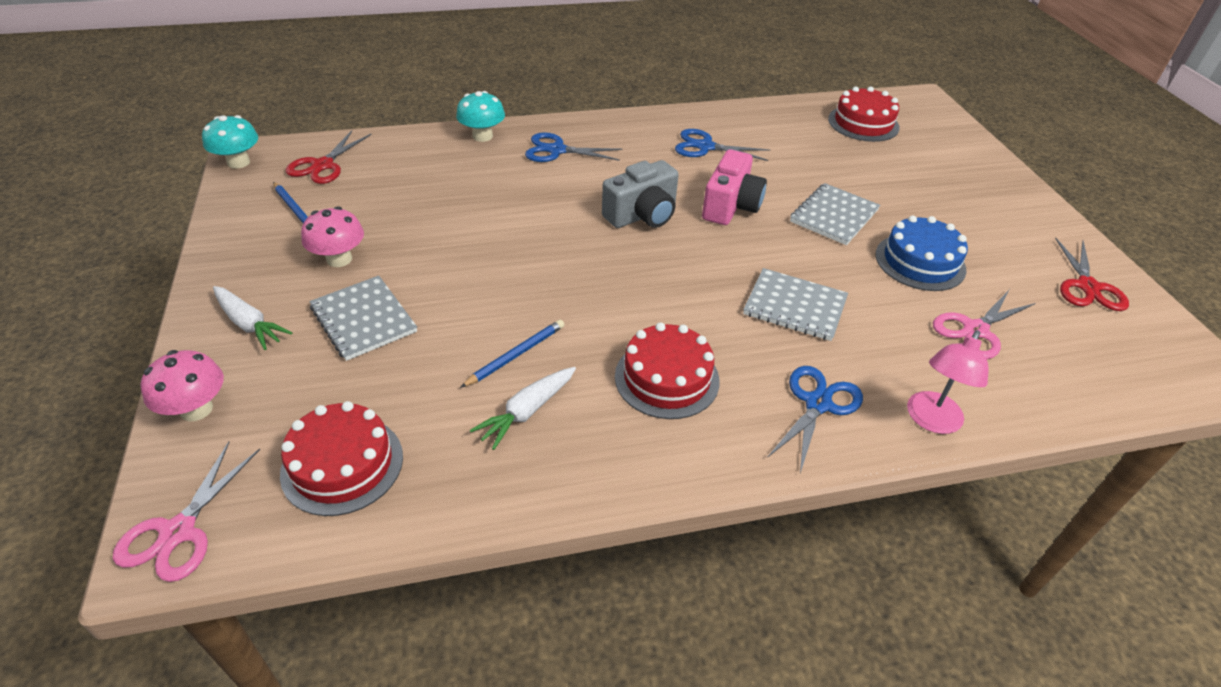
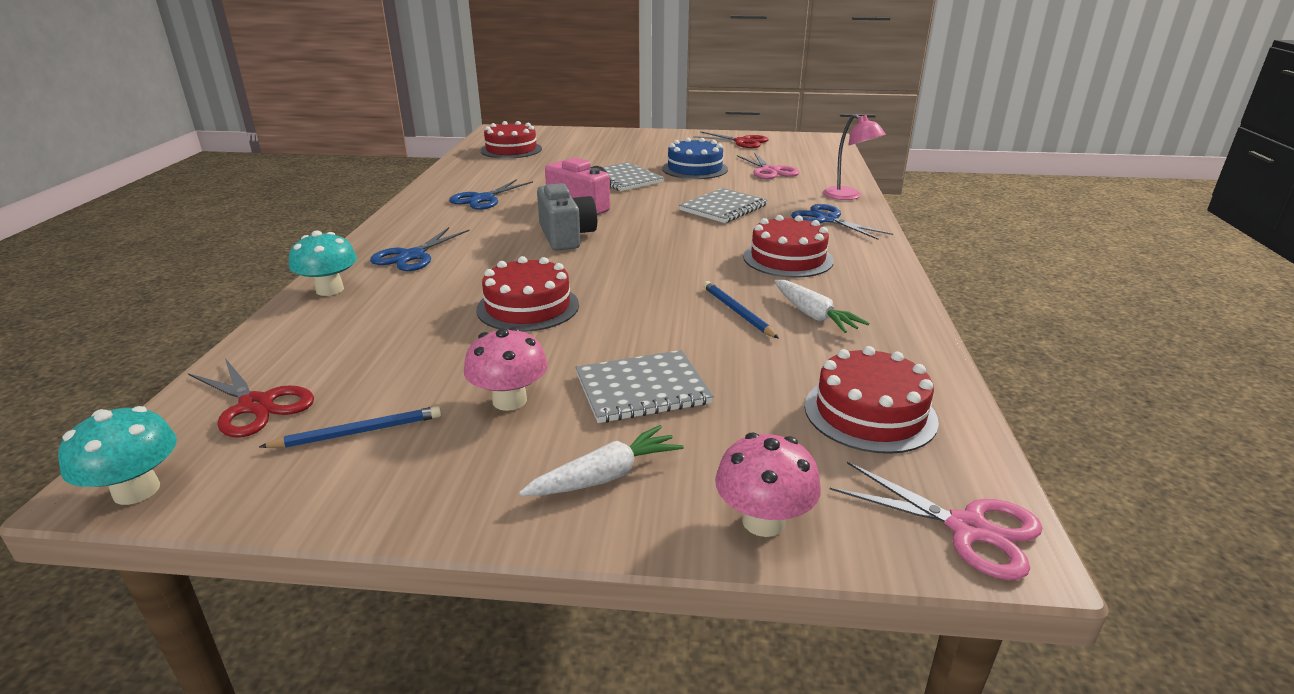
camera: 70 degrees left, 15 degrees down
(485, 231) = (528, 307): none -> red cake

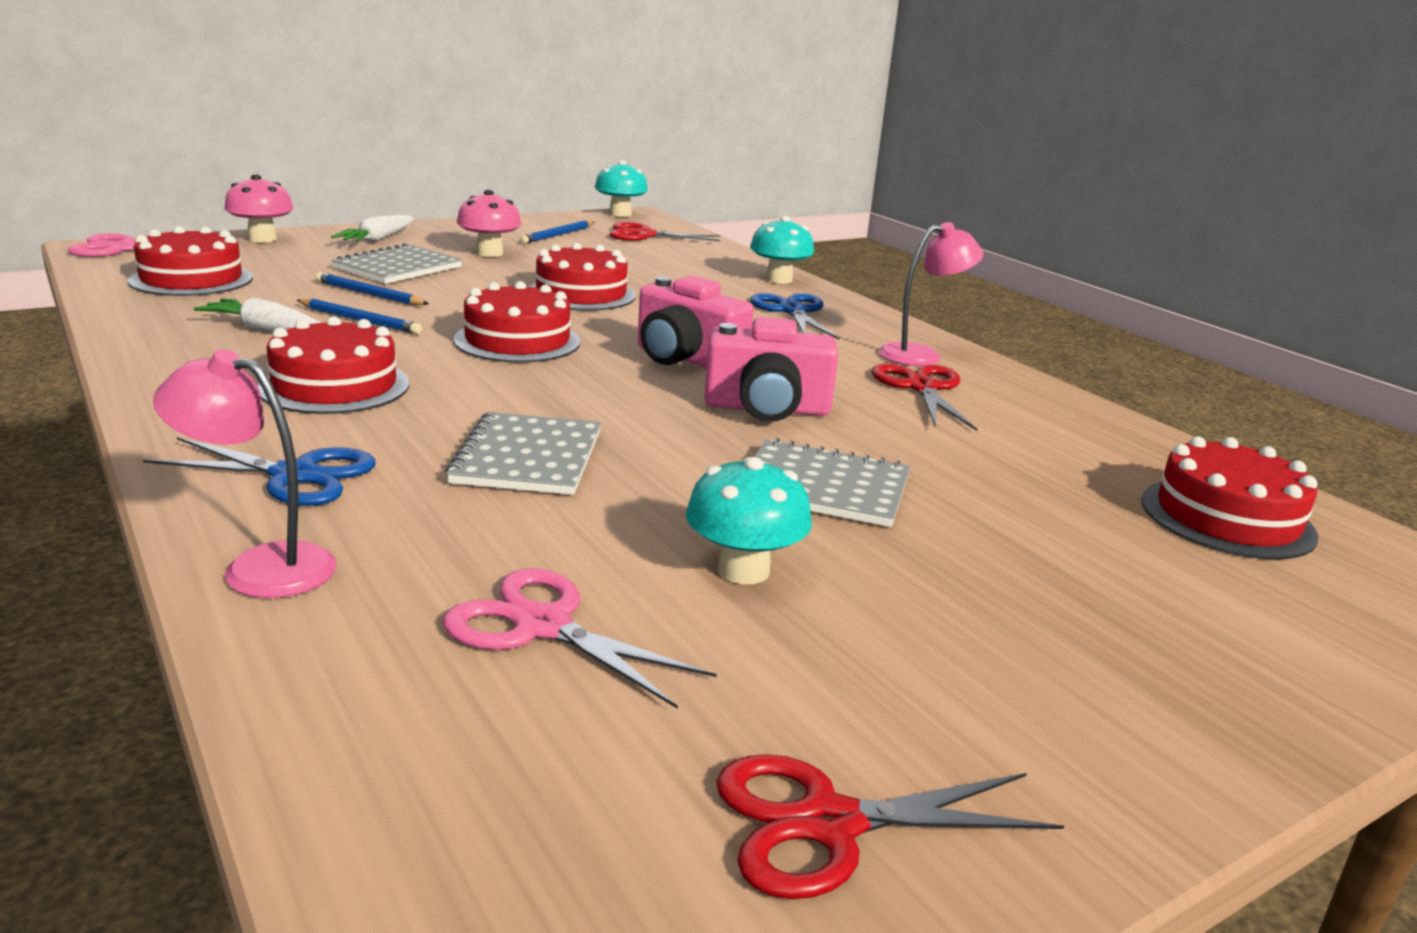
camera: 140 degrees right, 5 degrees down
(429, 212) = (921, 355): none -> pink lamp
(483, 199) = (921, 387): blue scissors -> red scissors
(566, 236) = (686, 359): grey camera -> pink camera
(646, 269) = (517, 341): none -> red cake
(694, 169) = (743, 570): blue cake -> turquoise mushroom
(706, 346) = (369, 294): none -> blue pencil

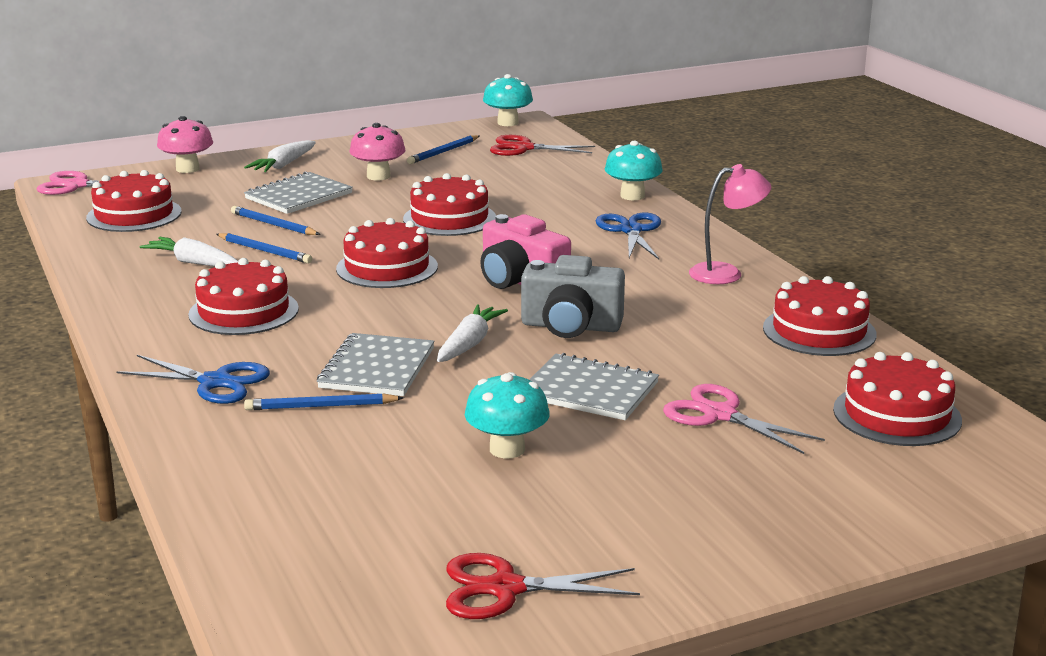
camera: 10 degrees right, 0 degrees up
(260, 567) = (194, 443): pink lamp -> none
(455, 510) = (321, 406): none -> blue pencil
(542, 626) = (365, 482): pink scissors -> pink scissors (719, 415)
(645, 427) = (469, 343): none -> white carrot
(767, 409) = (571, 326): pink camera -> grey camera
(921, 387) = (710, 305): red scissors -> none
(1064, 417) = (819, 331): none -> red cake

